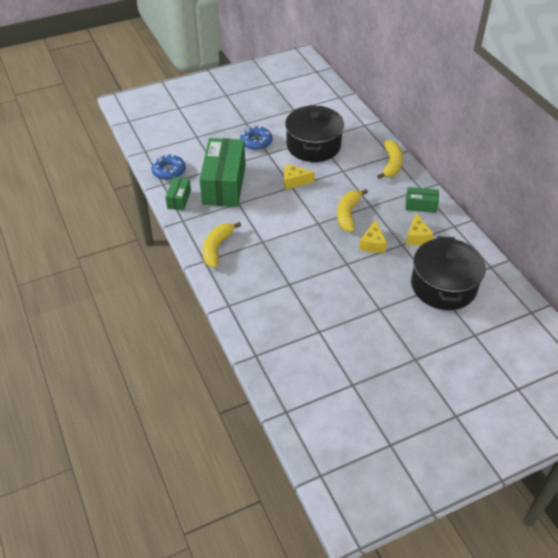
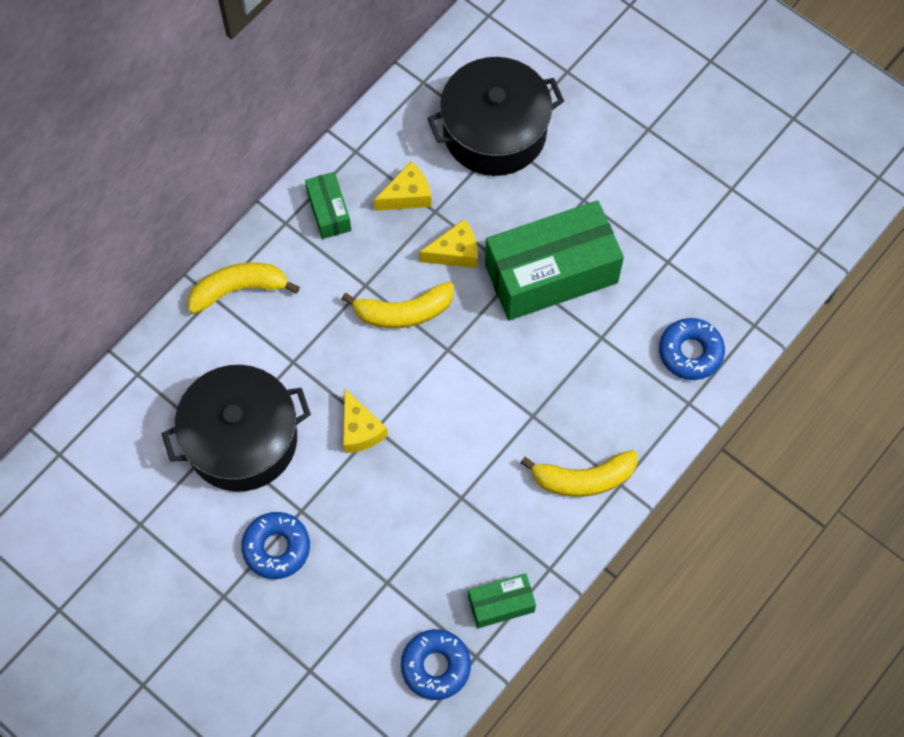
camera: 115 degrees left, 20 degrees up
(224, 184) = (424, 546): green box -> green box (551, 273)
(257, 318) = (690, 352): none -> blue donut

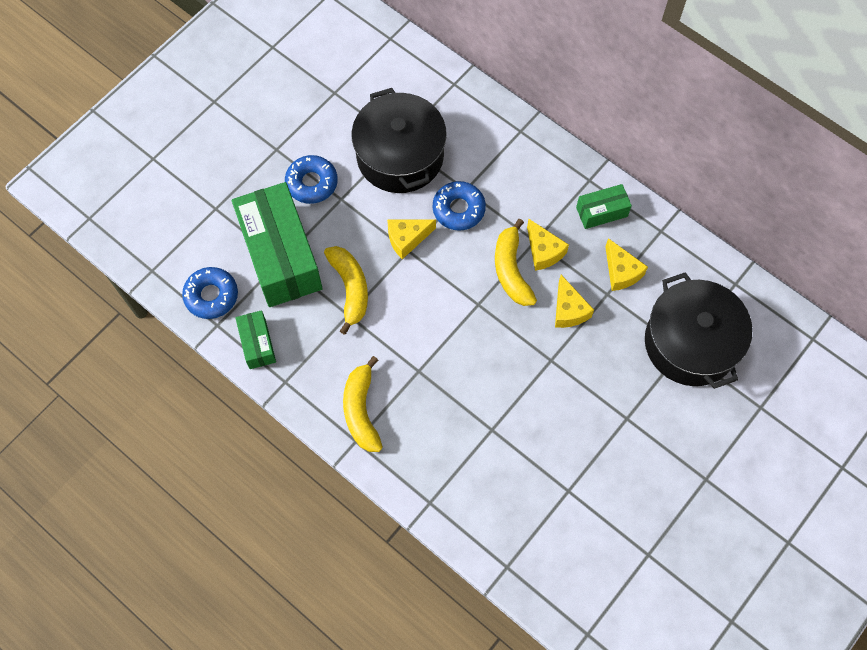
camera: 90 degrees right, 0 degrees up
(238, 289) = (528, 149): yellow banana -> yellow banana (350, 289)
(379, 276) = (543, 251): none -> yellow cheese
(551, 273) = (552, 388): green box -> green box (280, 256)
(690, 352) = (478, 506): blue donut -> blue donut (458, 209)

